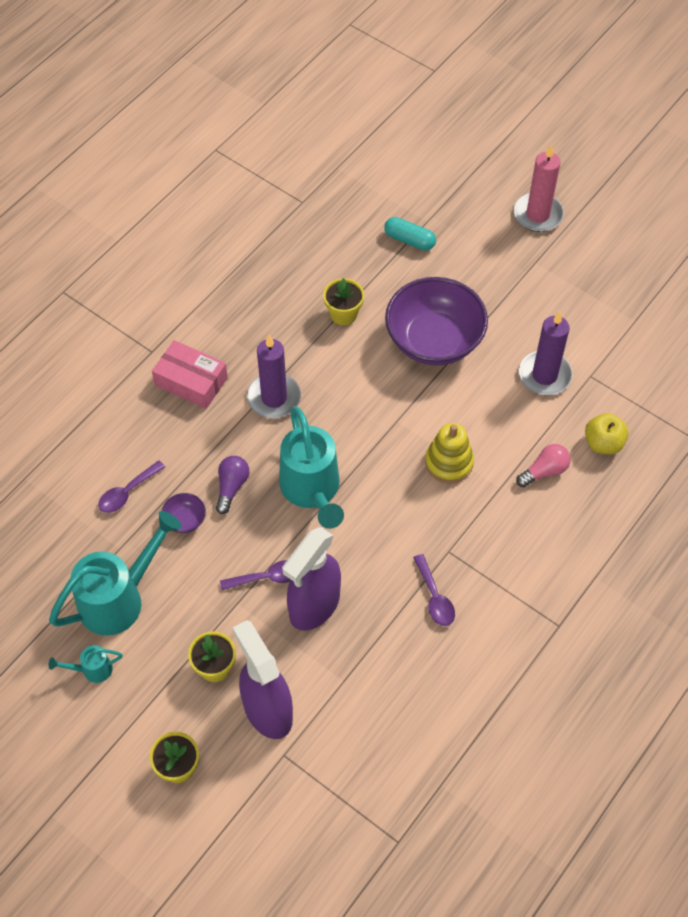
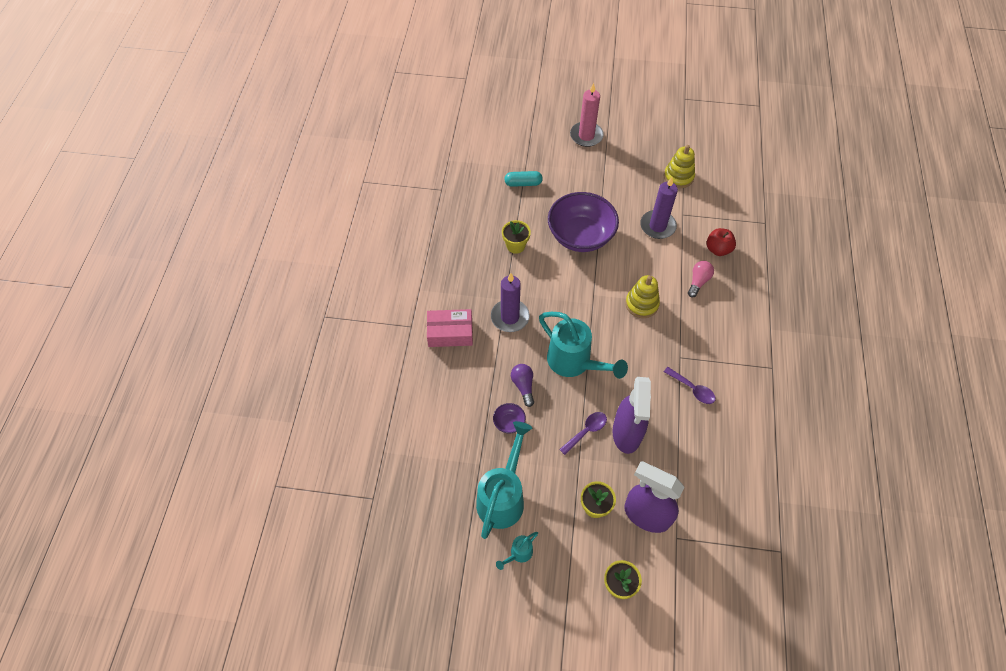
camera: 30 degrees left, 0 degrees up
(127, 492) = (459, 424): purple spoon -> none
(603, 443) = (718, 249): yellow apple -> red apple
(622, 324) = (678, 177): none -> yellow stacking toy

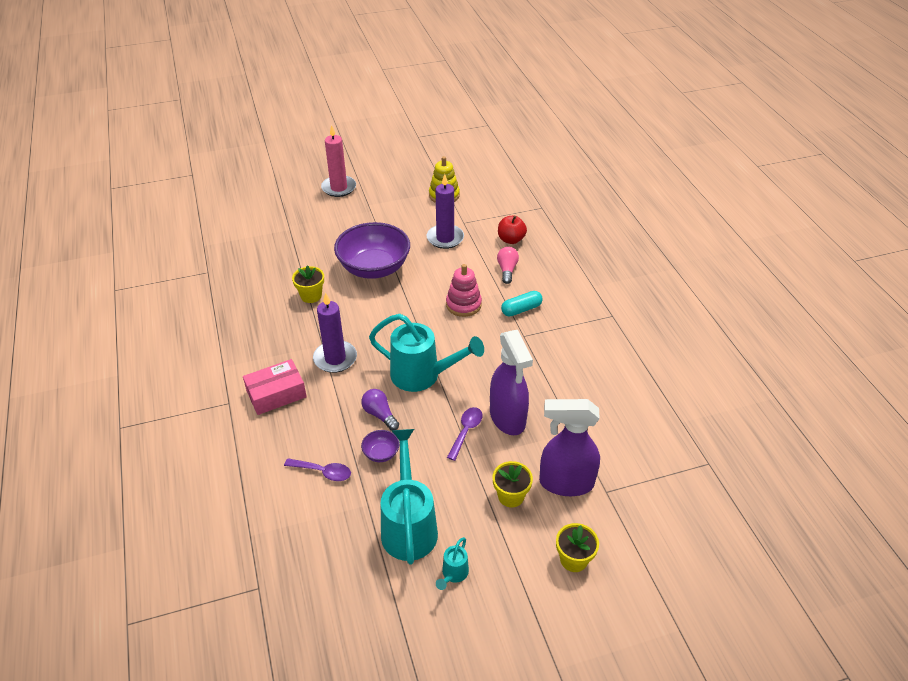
camera: 25 degrees left, 15 degrees down
(523, 183) = (293, 242): turquoise capsule -> turquoise capsule (521, 309)
(641, 304) = (463, 304): yellow stacking toy -> pink stacking toy
(692, 389) = (550, 358): purple spoon -> purple spoon (323, 472)

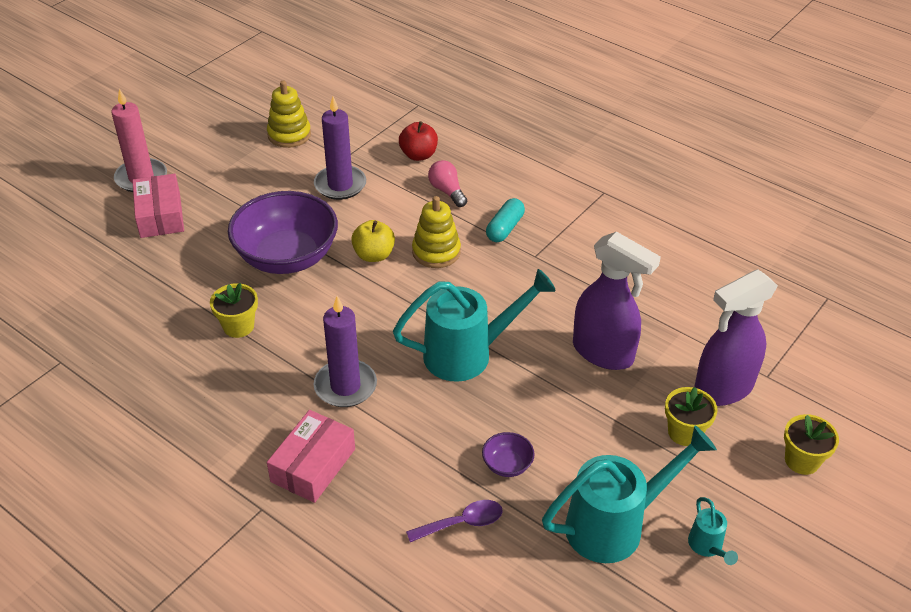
camera: 35 degrees left, 0 degrees up
(329, 213) = (160, 215): none -> pink box
(380, 414) = (463, 422): purple light bulb -> none
(409, 526) = (614, 525): turquoise watering can -> turquoise watering can turned 105 degrees clockwise
(424, 289) = (374, 255): none -> yellow apple
(463, 304) = (436, 252): pink stacking toy -> yellow stacking toy
(466, 431) = (574, 390): purple spoon -> none

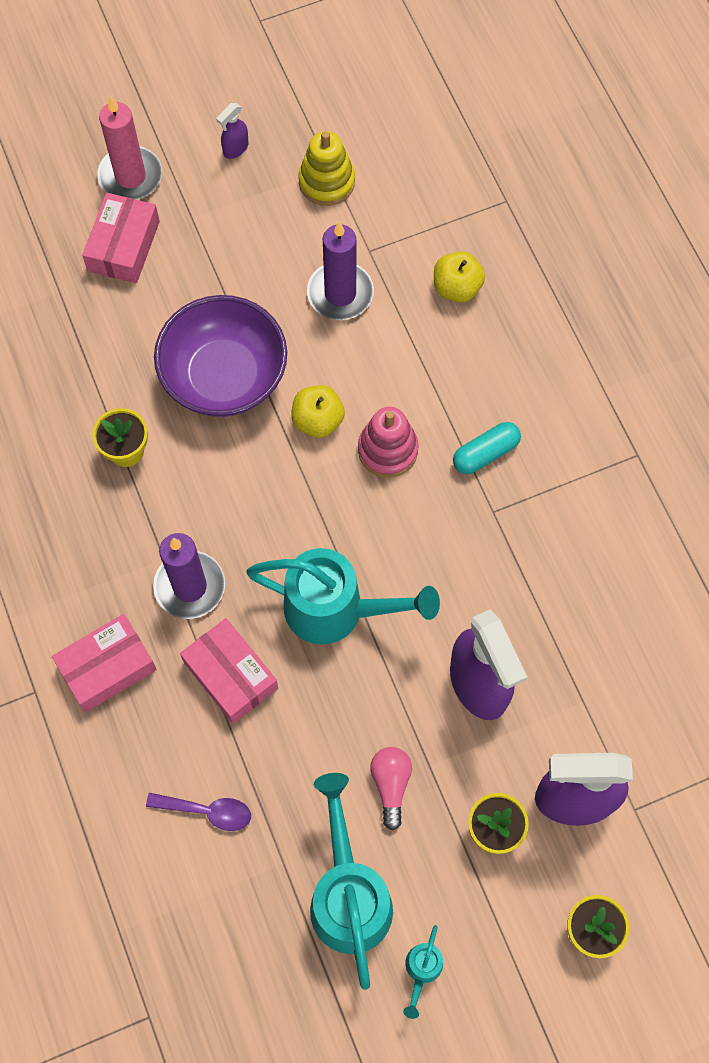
camera: 30 degrees right, 25 degrees up
(211, 139) = (235, 149): none -> purple spray bottle
(417, 426) = (231, 675): none -> pink box
(418, 155) = (456, 288): red apple -> yellow apple
(436, 252) = (387, 450): yellow stacking toy -> pink stacking toy
(447, 191) = (455, 363): pink light bulb -> pink light bulb (391, 785)
(507, 465) = (290, 769): purple bowl -> none
(614, 525) = (349, 896): turquoise watering can -> turquoise watering can turned 105 degrees counterclockwise

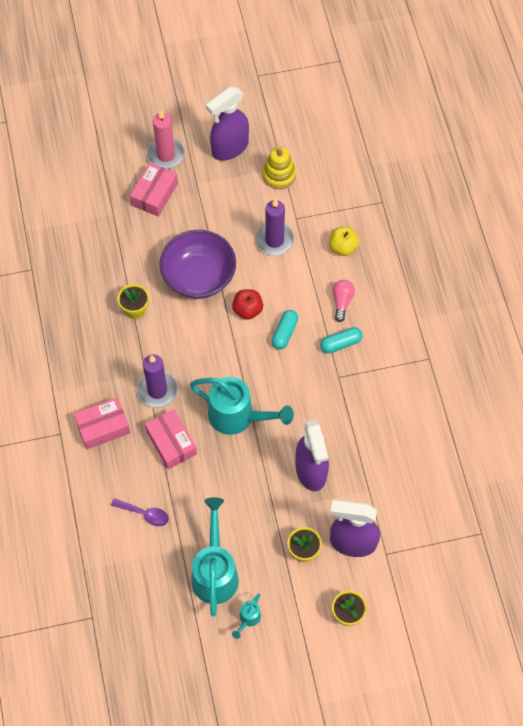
camera: 10 degrees right, 5 degrees down
(235, 149) = (229, 148): purple spray bottle -> purple spray bottle, size x2.31
(318, 420) = (247, 310): yellow apple -> red apple
(387, 450) = (284, 333): pink stacking toy -> turquoise capsule
(391, 785) = (250, 517): pink light bulb -> pink light bulb (342, 302)

